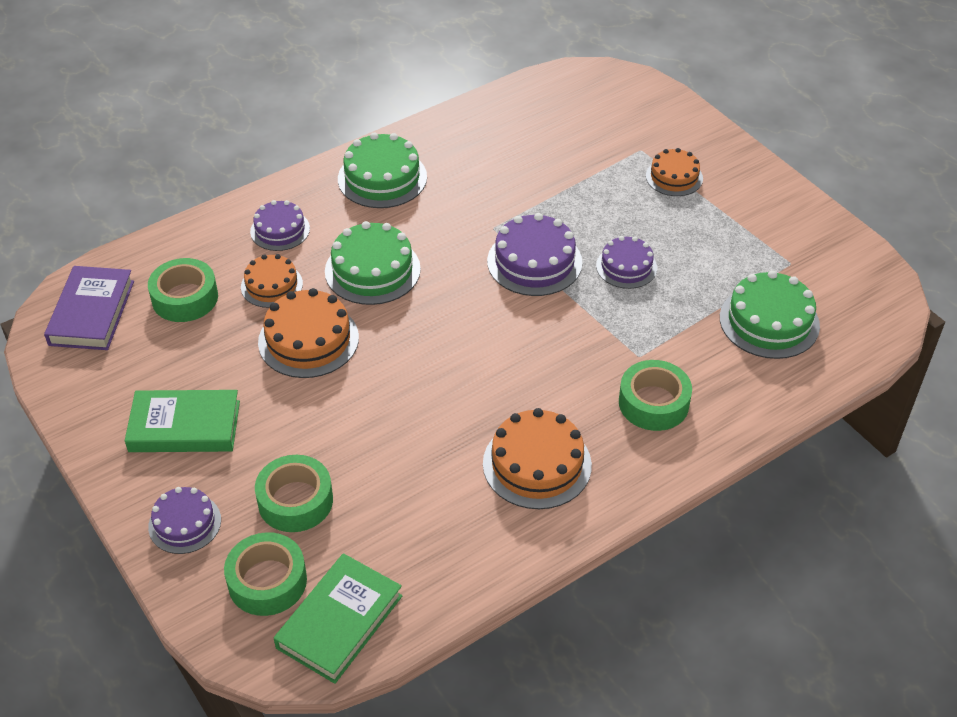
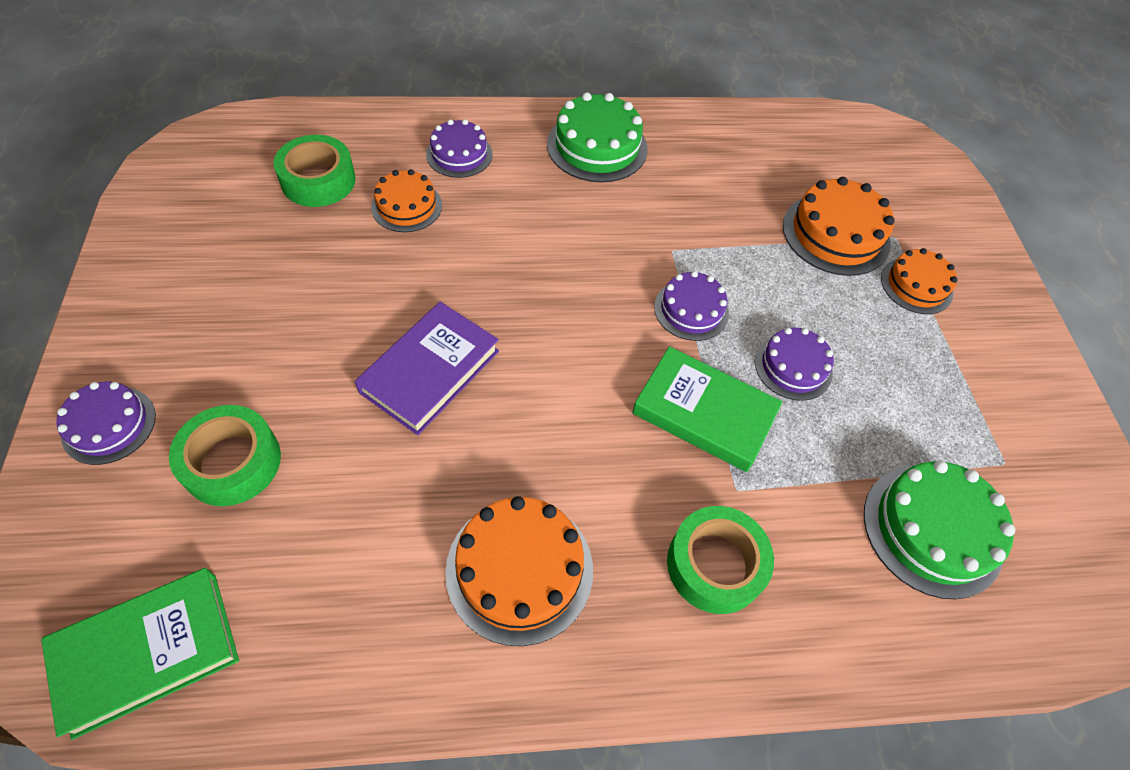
camera: 25 degrees right, 10 degrees up
(91, 313) = (227, 155): purple book -> purple book (430, 371)
(184, 426) = (203, 314): green book -> green book (704, 413)
(267, 581) = (123, 547): green tape -> none
(308, 340) = (394, 281): orange cake -> orange cake (836, 234)
(372, 270) = (515, 237): green cake -> none
(534, 262) = (691, 310): purple cake -> purple cake, size x0.64

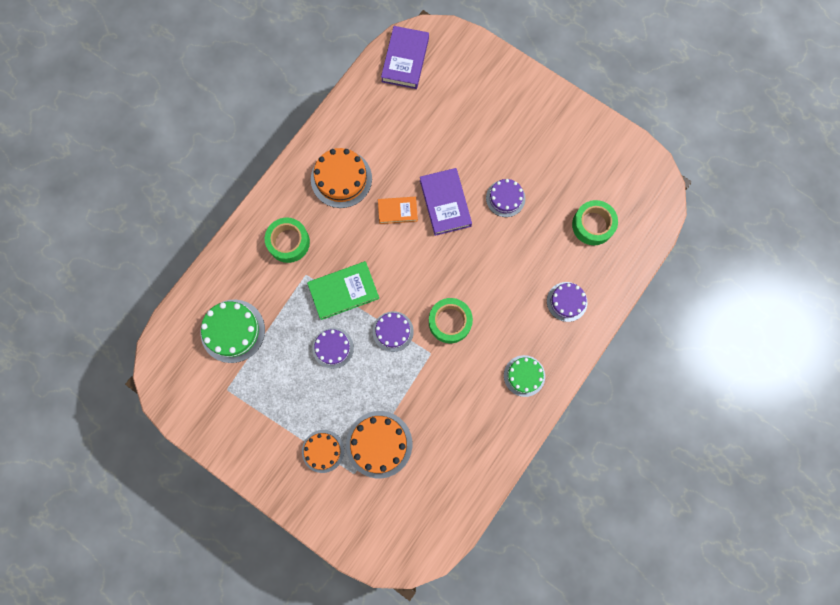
camera: 135 degrees right, 20 degrees up
(109, 425) = (506, 84): purple cake -> purple cake (505, 198)
(148, 652) = (405, 60): green book -> purple book
(232, 462) = (457, 114): green tape -> green tape (450, 322)
(406, 206) = (547, 253): orange cake -> none
(502, 430) = (397, 211): none -> orange book
(597, 146) = (524, 376): green cake -> green cake, size x0.64

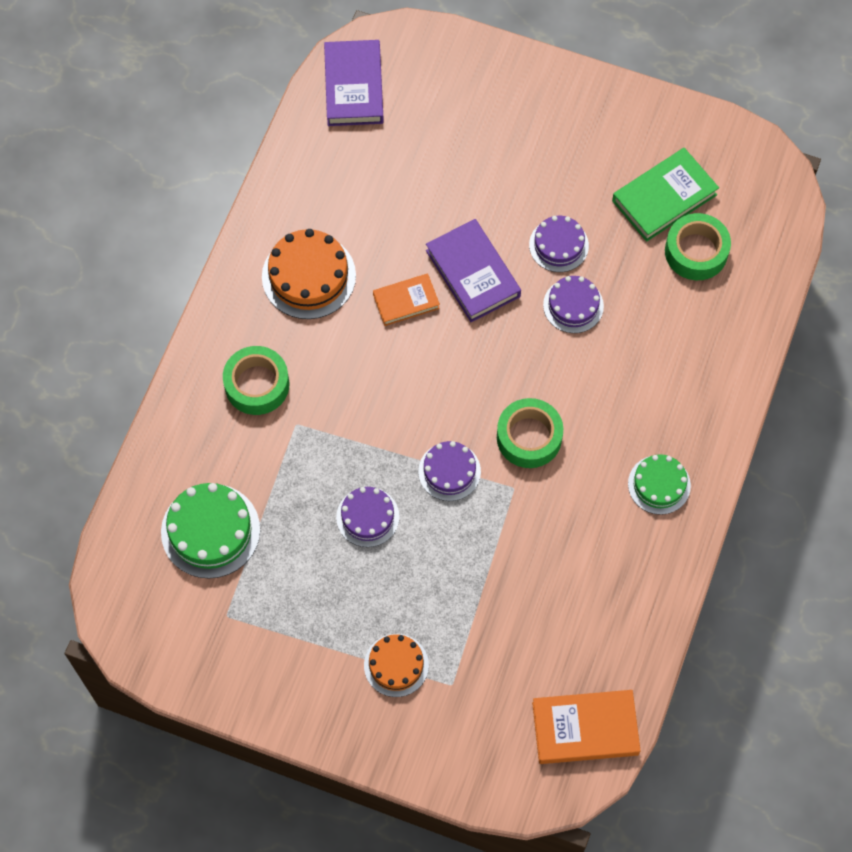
camera: 15 degrees left, 10 degrees down
(344, 291) = (360, 433): green book -> green book (664, 198)
(379, 444) = (476, 634): orange cake -> none
(430, 526) = (585, 729): none -> orange book
(567, 301) = (690, 367): purple cake -> purple cake (573, 305)

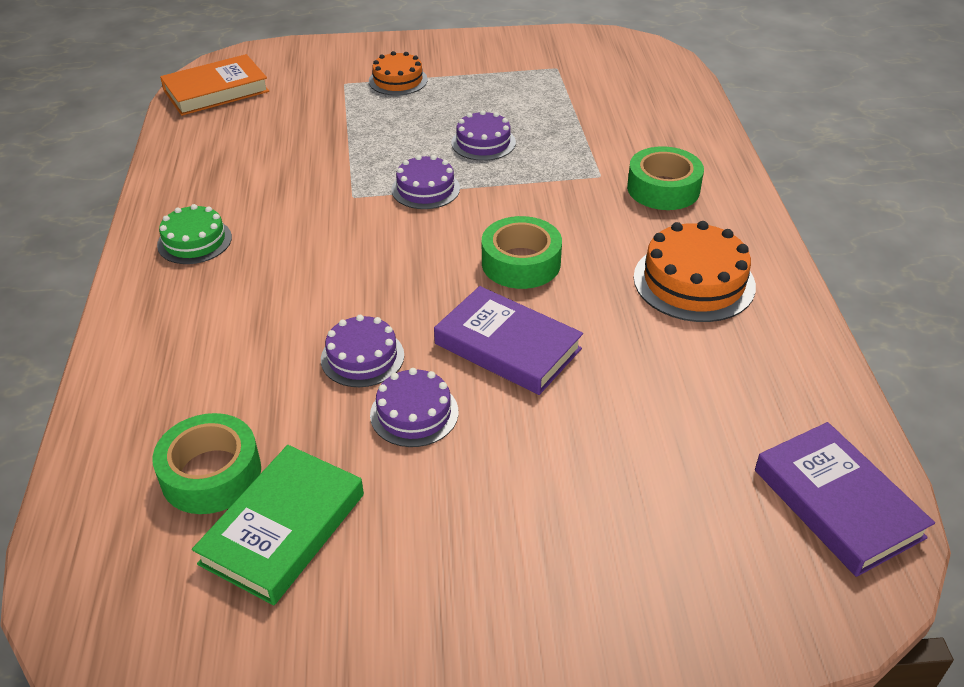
camera: 155 degrees right, 25 degrees down
(210, 531) = (613, 100): green cake -> none
(406, 301) = (567, 296): orange book -> none
(529, 437) = (356, 234): green tape -> green tape (521, 263)

